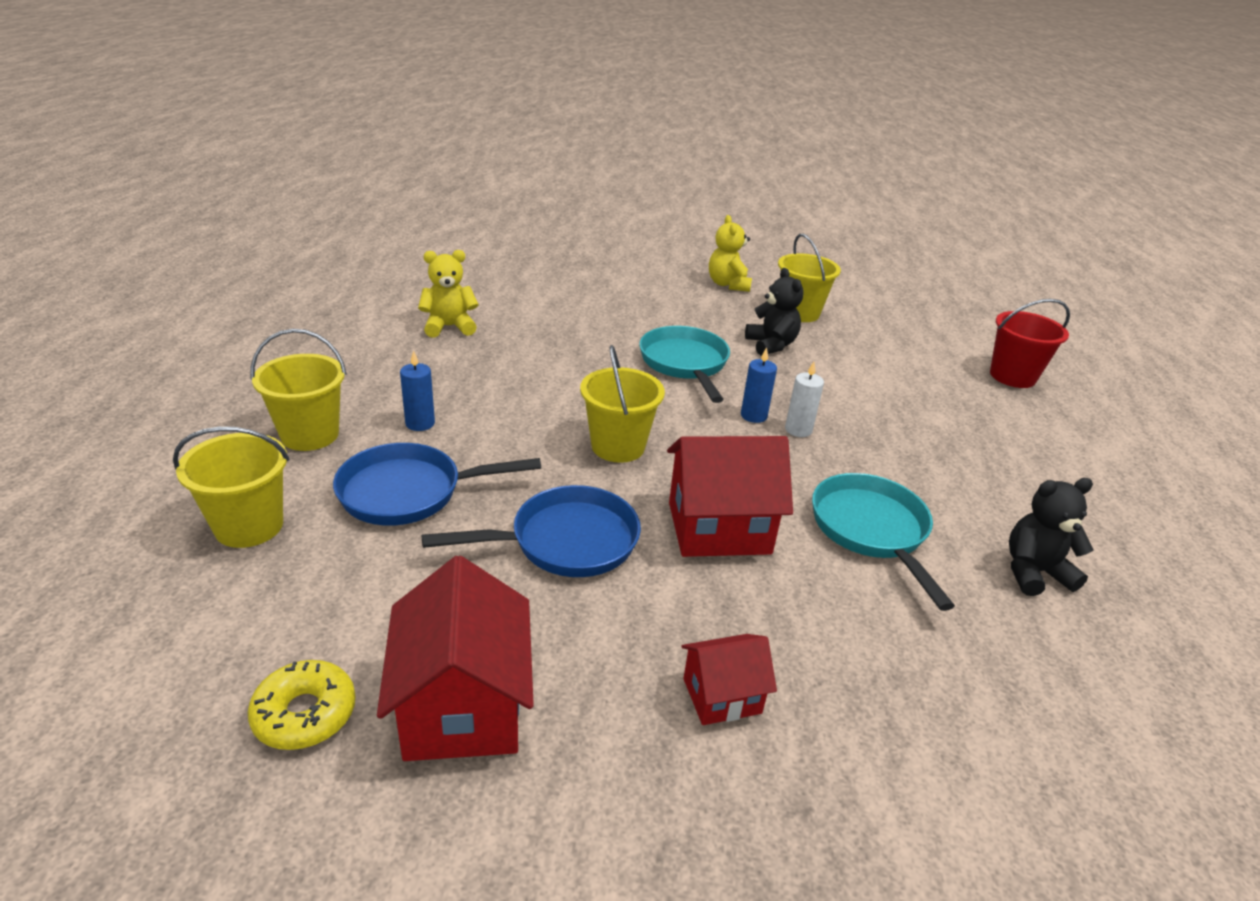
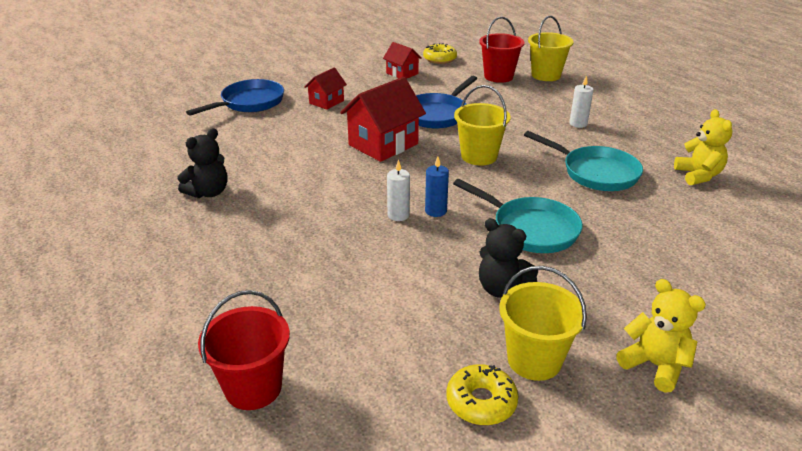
camera: 145 degrees right, 0 degrees up
(310, 435) = (602, 101): yellow bucket -> none
(319, 572) = (498, 76): none -> red bucket
(409, 492) = (523, 102): blue pan -> blue pan (249, 103)
(420, 423) = (578, 124): blue candle -> white candle
(449, 327) = (698, 175): yellow teddy bear -> yellow teddy bear turned 45 degrees counterclockwise
(462, 706) = (402, 73): red house -> red house, size x0.56
(856, 315) = (481, 402): none -> yellow donut
(871, 530) = (308, 175): turquoise pan -> turquoise pan (595, 173)

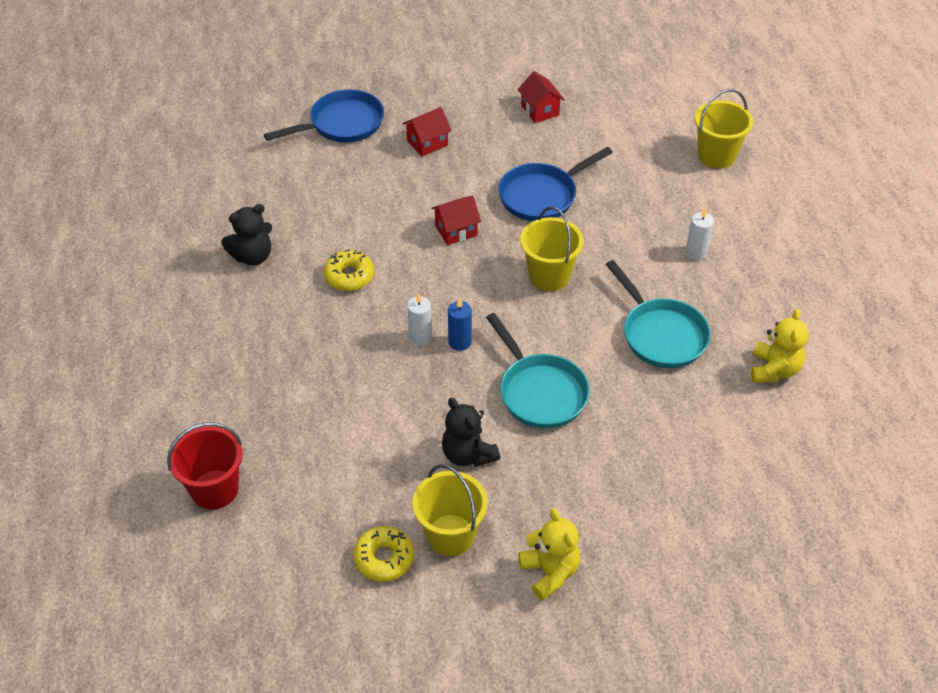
camera: 20 degrees right, 15 degrees up
(383, 144) = (456, 230): red house -> red house, size x0.56
(439, 59) = (601, 92): yellow donut -> yellow donut (349, 276)
(498, 76) = (655, 144): red bucket -> none

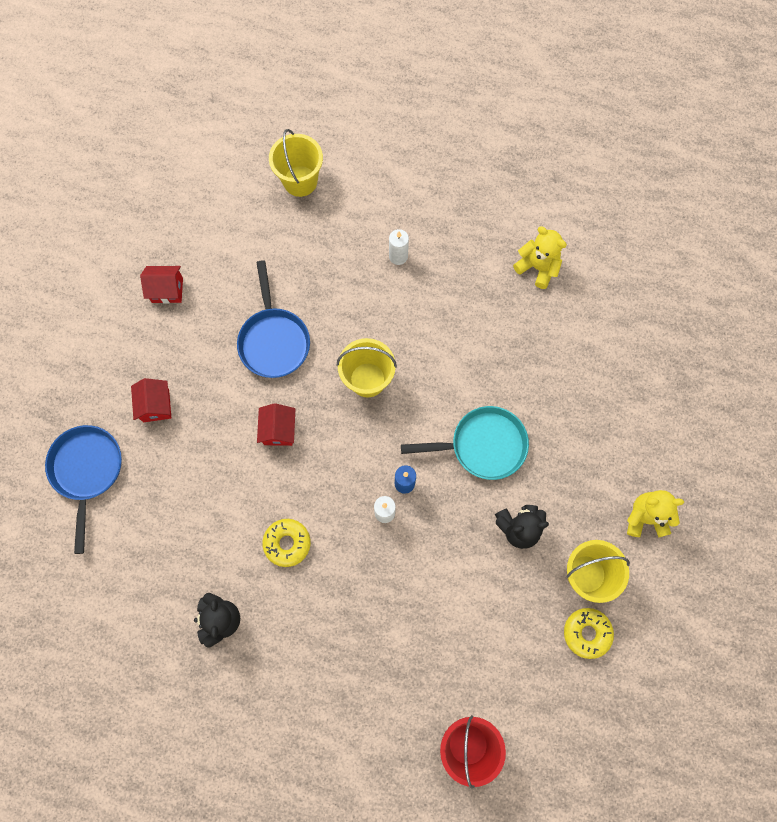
camera: 65 degrees left, 25 degrees up
(661, 334) = (468, 327): turquoise pan -> none

